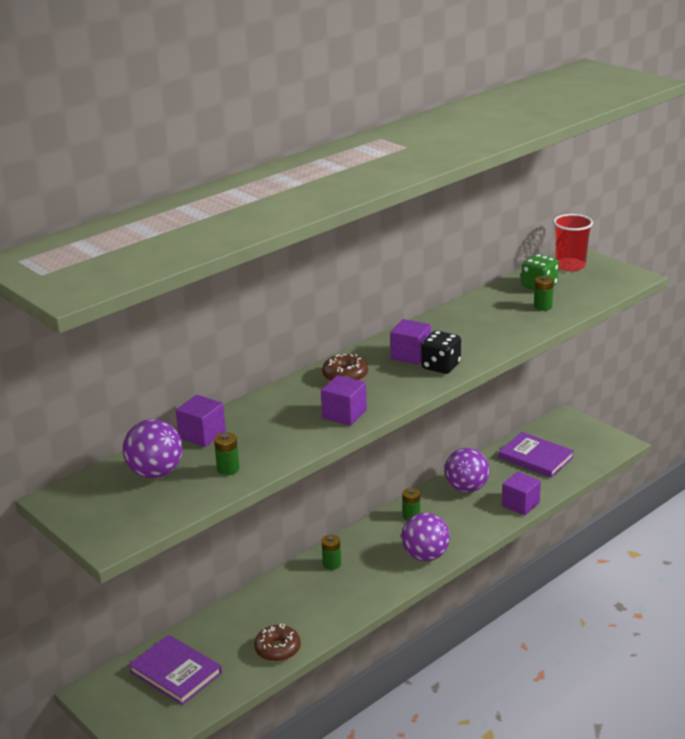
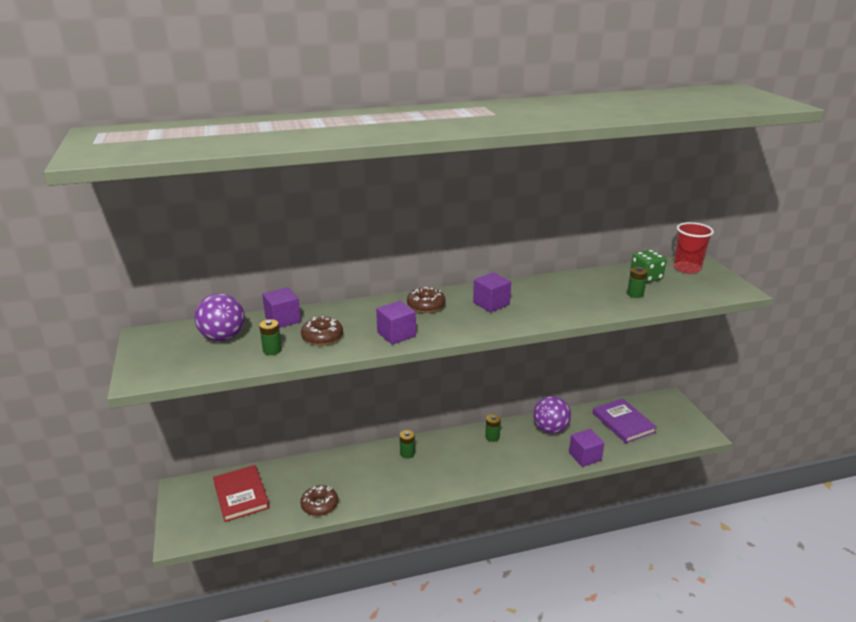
camera: 25 degrees right, 0 degrees up
(175, 672) = (241, 495): purple book -> red book
(268, 440) = (322, 337): none -> brown donut
(425, 556) = (480, 472): purple ball -> none
(441, 366) = (506, 318): black dice -> none

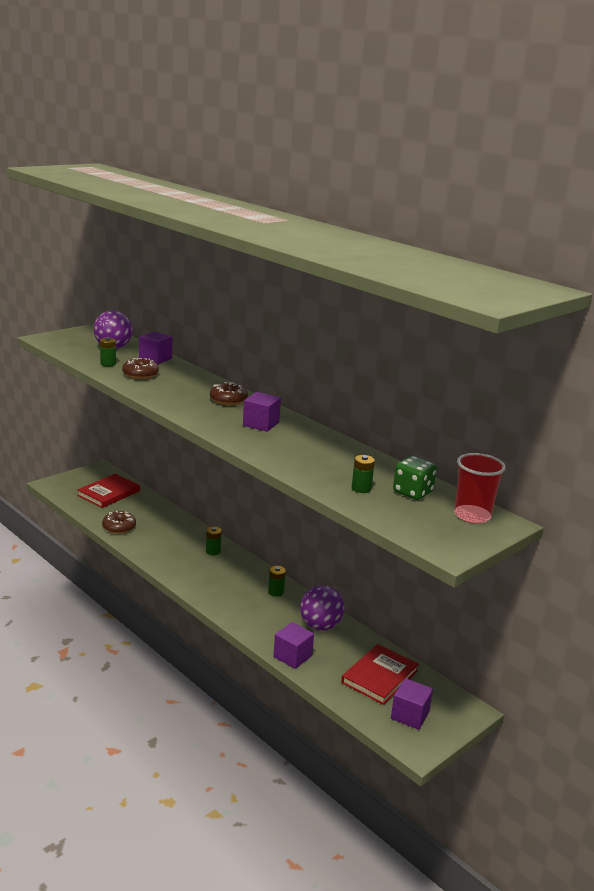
camera: 60 degrees right, 5 degrees down
(396, 334) = (168, 397): purple cube -> purple cube (410, 715)
(623, 422) = (379, 676): purple book -> red book

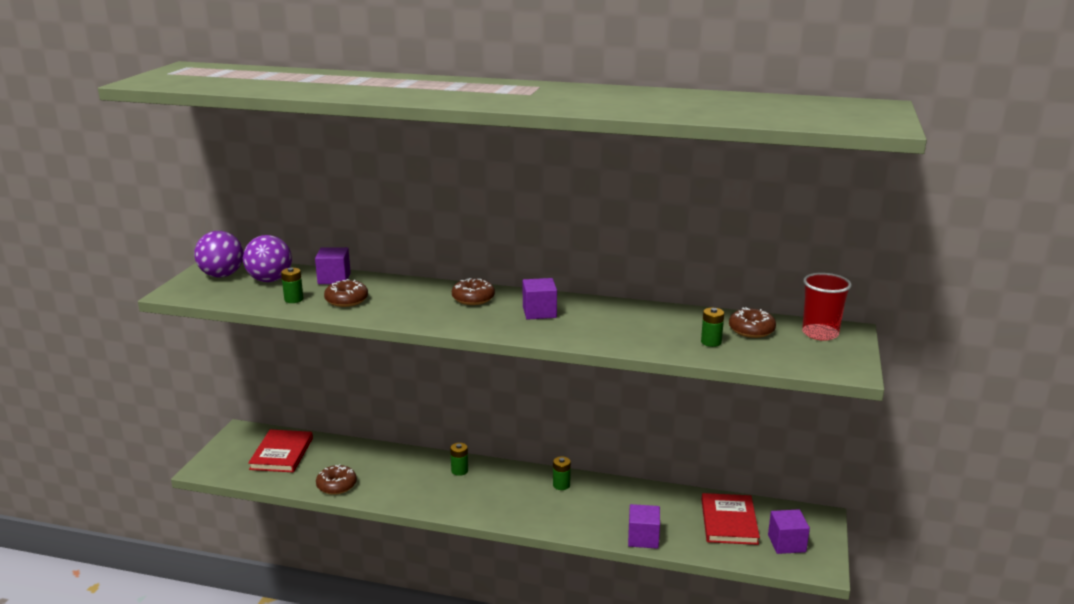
camera: 30 degrees left, 0 degrees up
(320, 626) = (633, 499): purple ball -> purple ball (222, 275)
(412, 492) = (751, 330): green dice -> brown donut

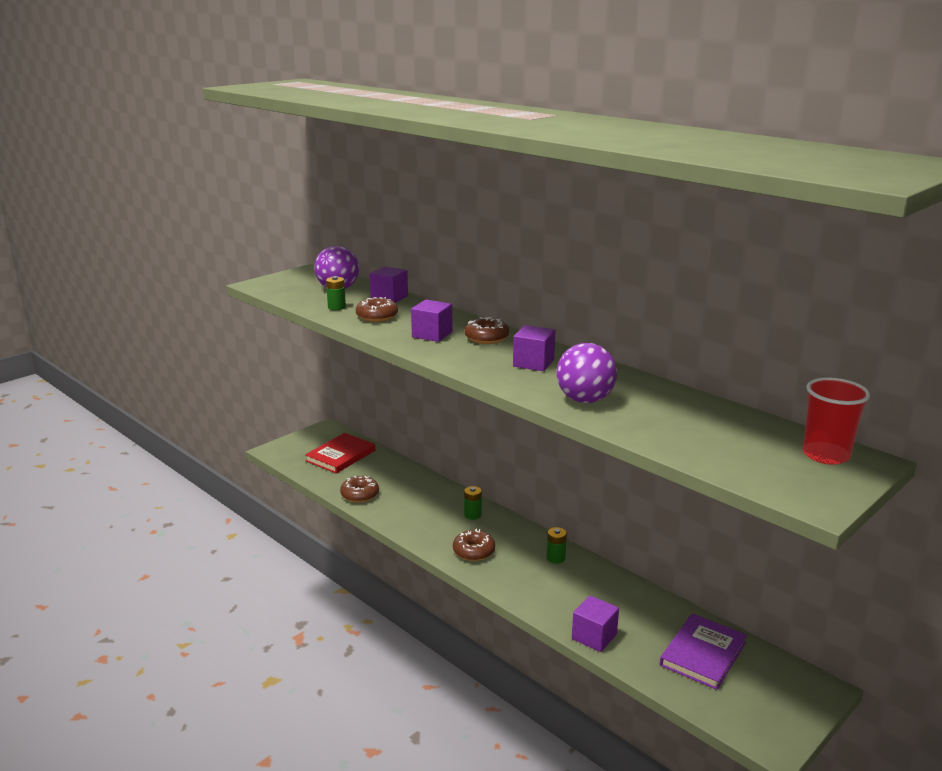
camera: 30 degrees right, 0 degrees up
(222, 275) = (307, 278): purple ball -> purple ball (585, 400)
(711, 342) = (679, 432): green battery -> none
(729, 522) = (703, 654): red book -> purple book
(751, 330) = (742, 431): brown donut -> brown donut (473, 551)
(786, 543) = (752, 701): purple cube -> purple cube (432, 334)

